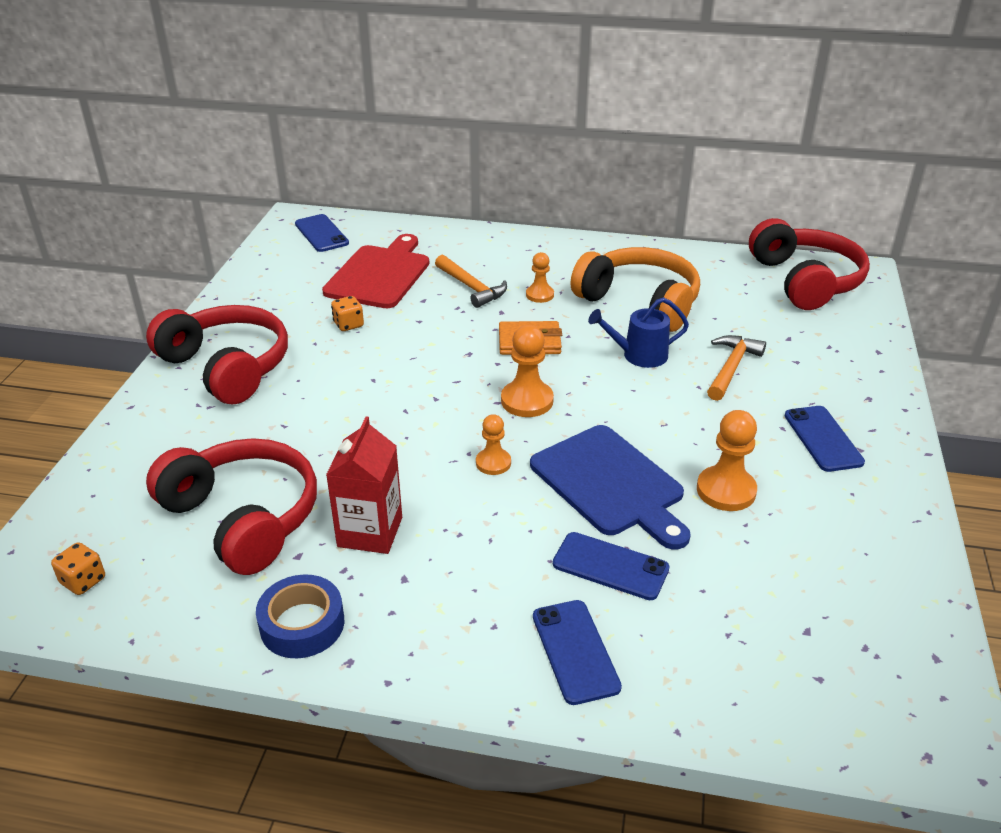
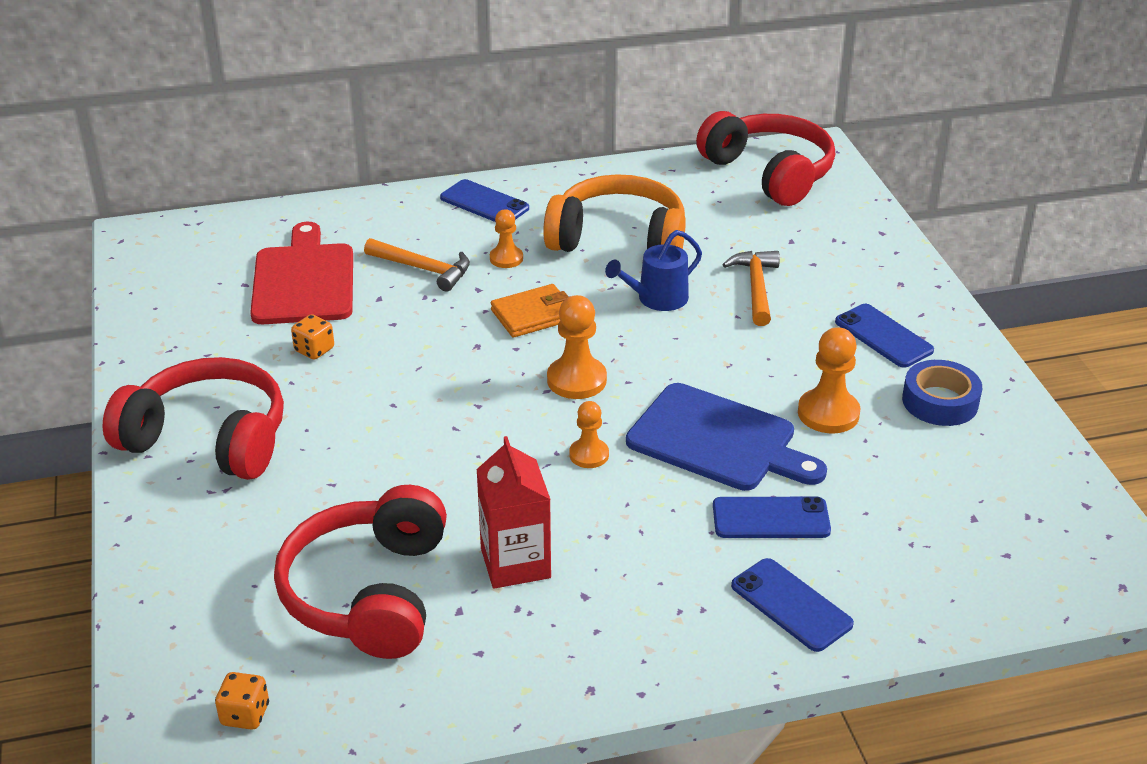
camera: 25 degrees left, 0 degrees up
(243, 517) = (368, 593): red headphones -> red headphones turned 105 degrees counterclockwise
(302, 624) = (517, 672): blue tape -> blue tape (940, 401)
(321, 233) = (189, 247): blue phone -> blue phone (484, 203)

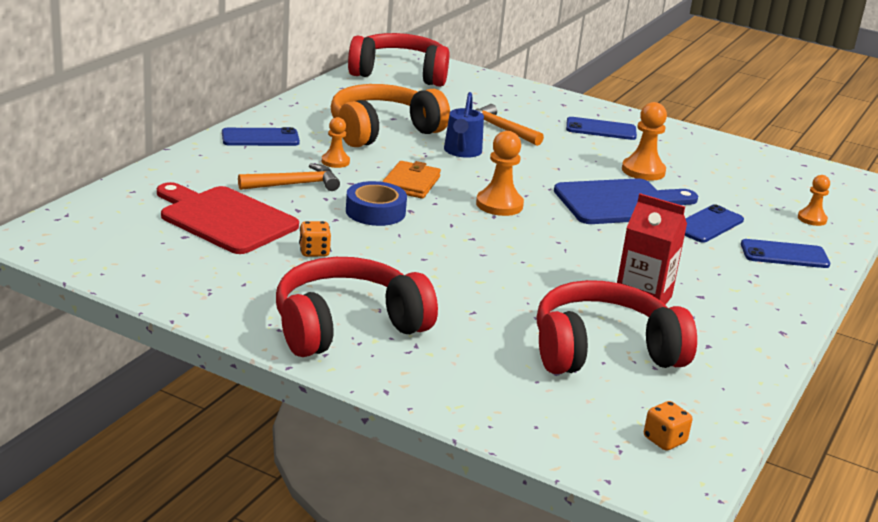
camera: 50 degrees left, 10 degrees down
(368, 593) = (603, 350): red headphones -> red headphones turned 120 degrees clockwise
(589, 455) = (576, 235): orange pawn -> orange pawn (812, 219)
(940, 401) = (677, 147): blue tape -> blue tape (375, 212)

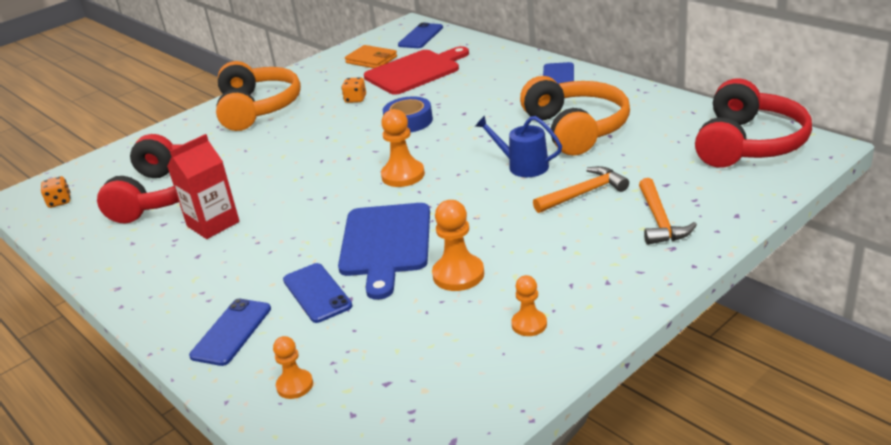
camera: 115 degrees right, 5 degrees up
(294, 184) = (465, 92): orange hammer -> orange hammer (659, 220)
(335, 161) = (506, 107): orange pawn -> orange pawn (529, 324)
(346, 326) = (258, 108): red headphones -> orange headphones
(411, 183) = (456, 137): orange wallet -> orange wallet (371, 60)
(601, 129) = (586, 265): blue phone -> blue phone (421, 36)

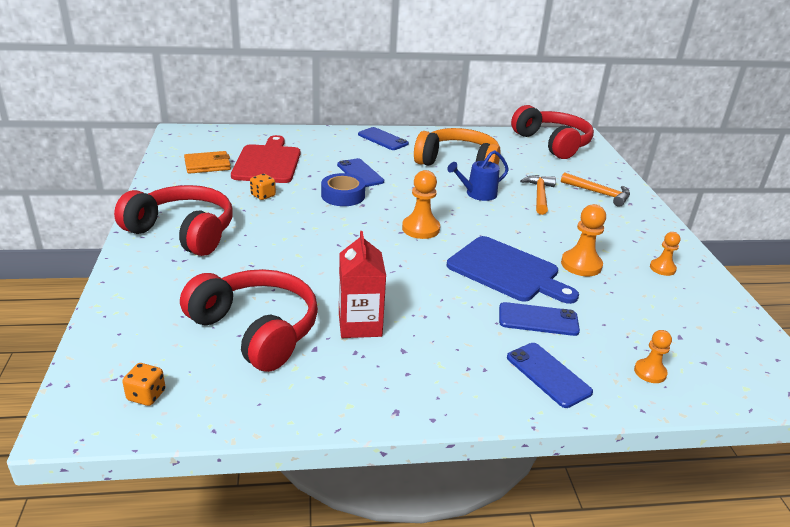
camera: 60 degrees left, 0 degrees up
(258, 108) = (183, 232): orange headphones -> red headphones
(421, 36) = (212, 138): blue phone -> blue phone (360, 173)

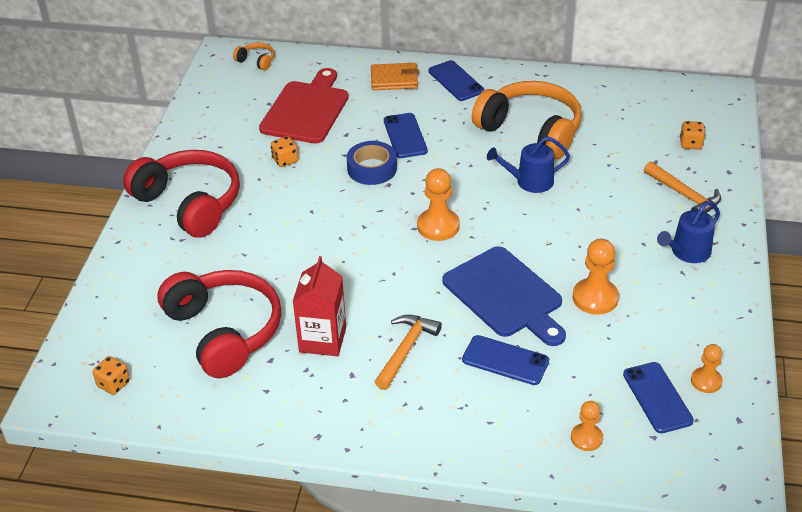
camera: 20 degrees right, 10 degrees up
(207, 165) = (240, 108): orange wallet -> orange wallet (394, 79)
(211, 136) = (256, 61): none -> orange headphones
(539, 195) = (605, 191): orange hammer -> orange hammer (406, 350)
(548, 374) = (480, 423): blue phone -> blue phone (657, 397)
(552, 143) = (674, 104): red headphones -> none
(580, 164) = (690, 144): none -> orange dice
(628, 227) = (687, 252): none -> blue watering can
(662, 268) = (690, 315): orange pawn -> orange pawn (706, 381)

